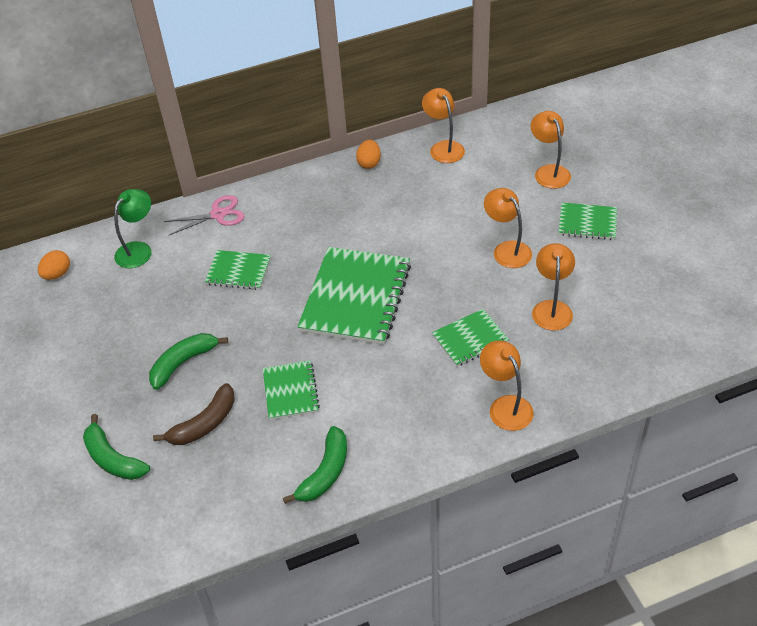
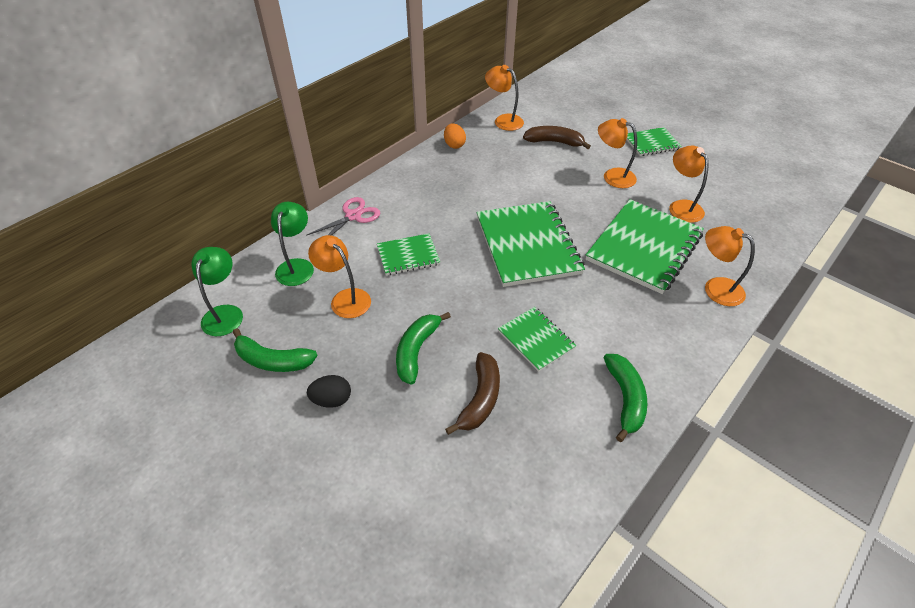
camera: 30 degrees left, 0 degrees up
(57, 274) = (225, 313): orange egg -> green lamp
(91, 379) = (332, 400): none -> black egg
(113, 458) = (413, 470): green banana -> green banana (272, 360)
(470, 339) = (644, 247): green notebook -> green notebook, size x1.90
(477, 190) = (554, 142): none -> brown banana
(549, 172) = (594, 117): orange lamp -> orange lamp (345, 298)

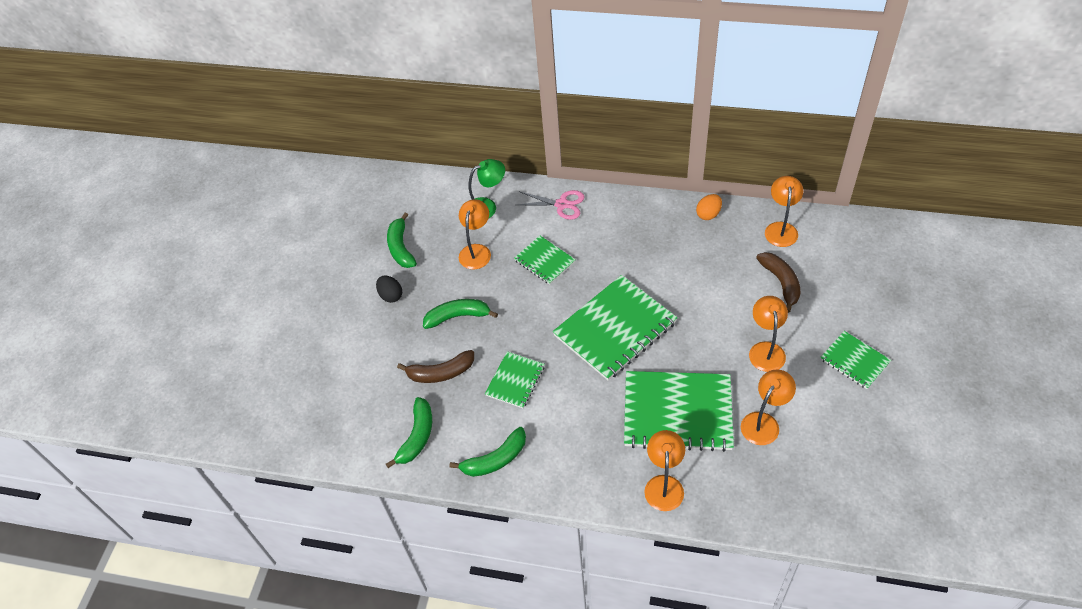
camera: 65 degrees right, 5 degrees up
(225, 313) = (421, 199): green lamp -> none
(553, 460) = (417, 436): none -> green banana

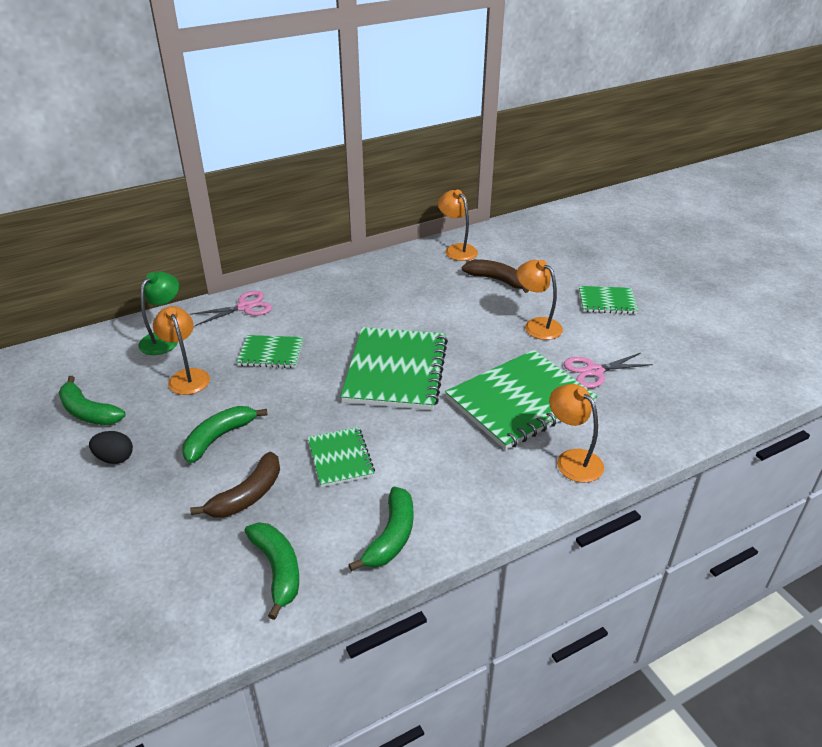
camera: 45 degrees left, 15 degrees down
(708, 214) = (389, 263): orange egg -> none
(764, 422) = (594, 371): orange lamp -> pink scissors

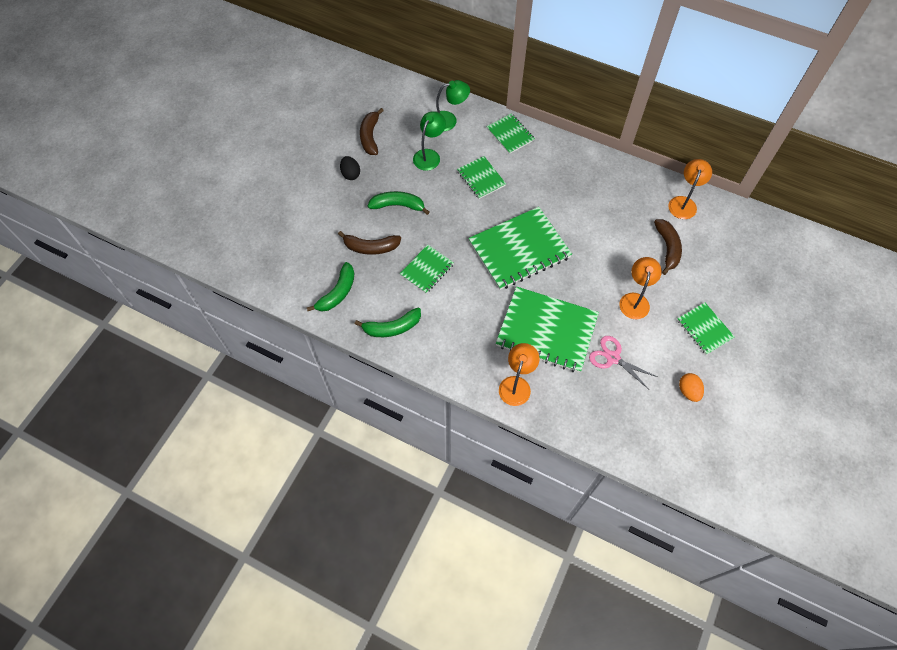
camera: 55 degrees right, 25 degrees up
(88, 412) = (370, 136): green banana -> brown banana
(187, 376) = (429, 155): orange lamp -> green lamp
(245, 307) = (510, 134): pink scissors -> green notebook
(671, 343) = (688, 391): none -> orange egg

